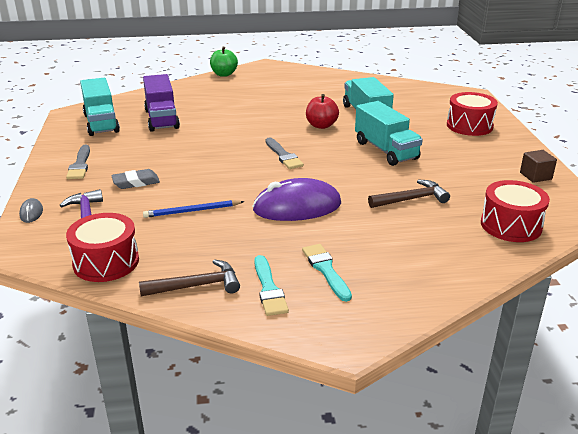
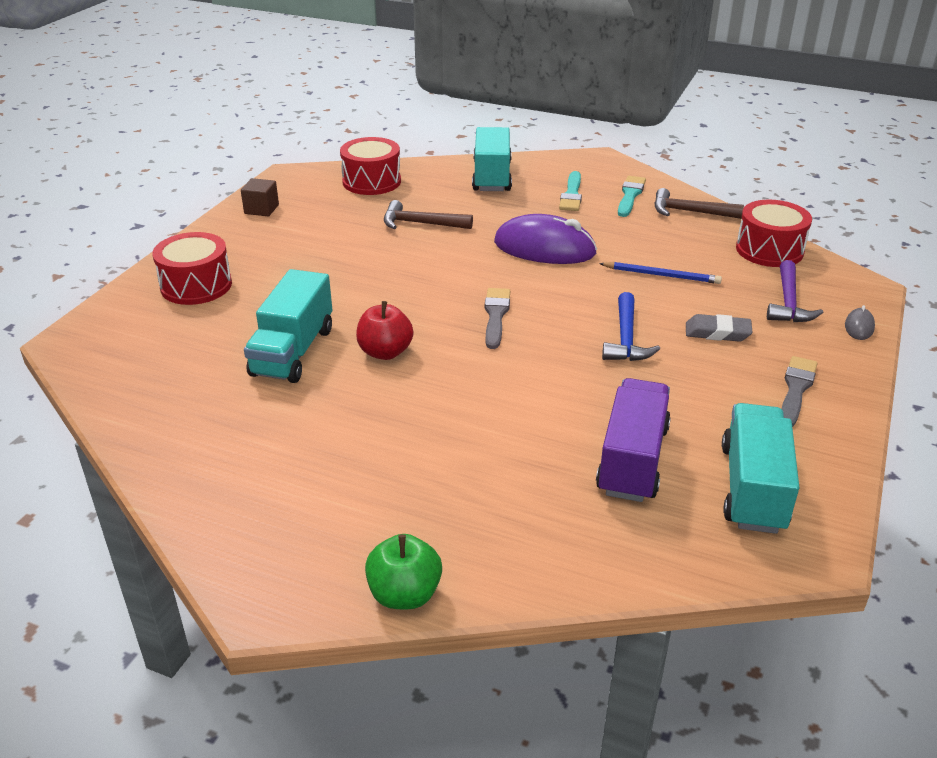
camera: 150 degrees left, 5 degrees up
(194, 164) = (626, 338): none -> blue hammer
(386, 150) = (360, 283): turquoise truck -> turquoise truck (492, 177)

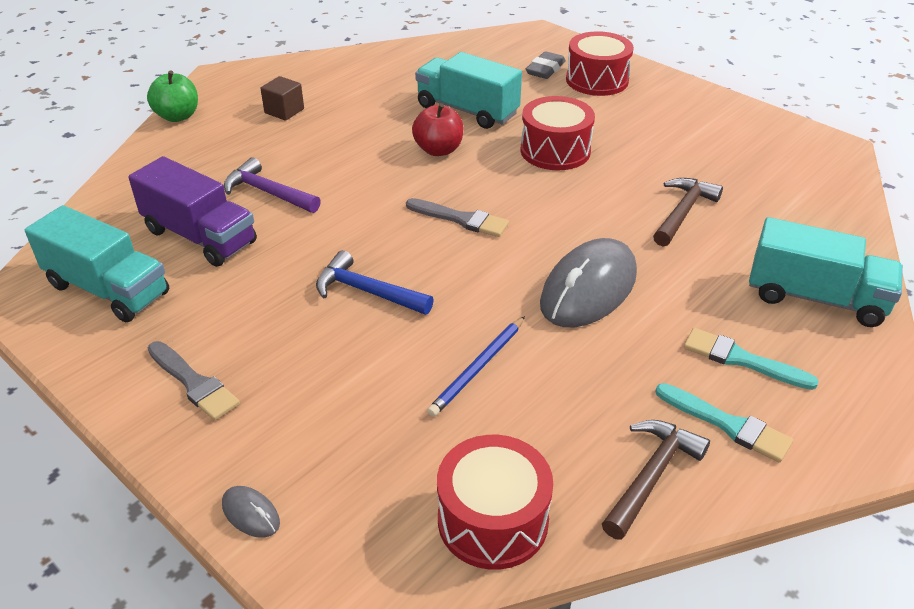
camera: 110 degrees right, 5 degrees up
(261, 209) = (744, 122): brown cube -> brown cube (284, 111)
(371, 181) = (809, 198): red drum -> red drum (555, 151)
(544, 248) = (588, 289): purple mouse -> grey mouse
(717, 332) = (331, 366): grey eraser -> grey eraser (545, 69)
(788, 302) = (348, 466): purple hammer -> purple hammer (268, 192)

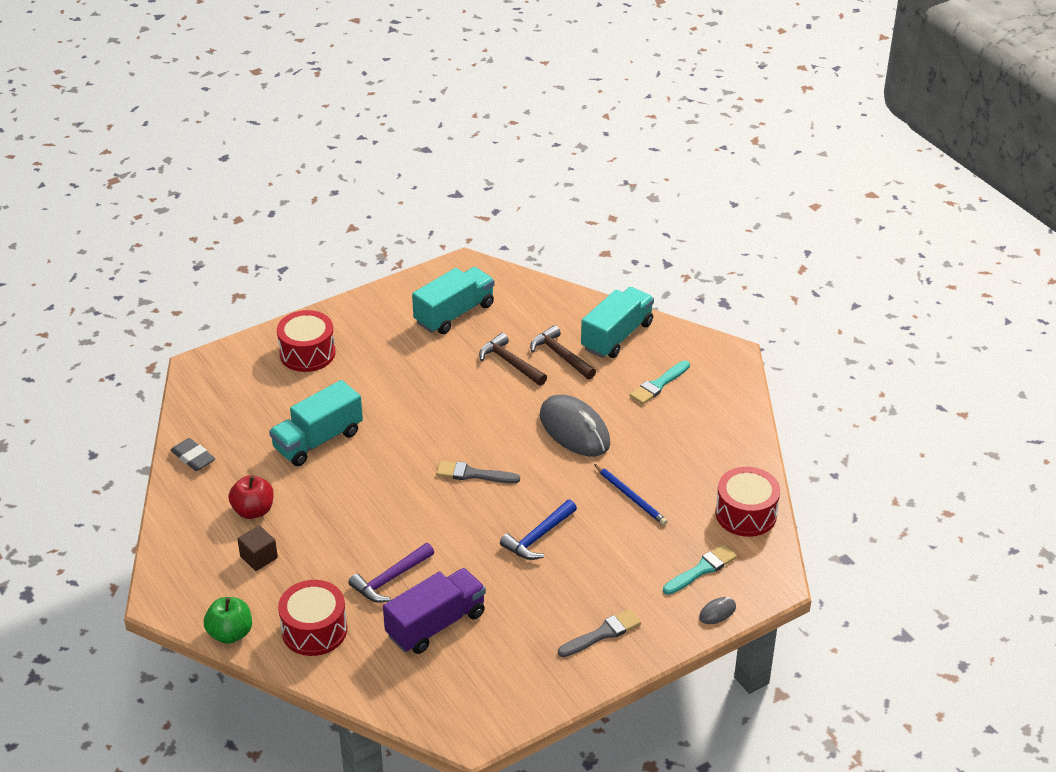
camera: 75 degrees left, 0 degrees up
(108, 289) = (484, 680): turquoise truck -> turquoise truck (454, 314)
(438, 150) = (372, 469): red apple -> red apple (253, 511)
(461, 219) = (473, 474): grey brush -> grey brush turned 120 degrees counterclockwise
(545, 69) = (272, 378): grey eraser -> grey eraser (193, 457)
(555, 151) = (404, 404): red drum -> red drum (314, 630)
(651, 475) = (732, 446): brown hammer -> brown hammer (560, 355)
(727, 424) = (705, 407): turquoise brush -> turquoise brush (701, 569)

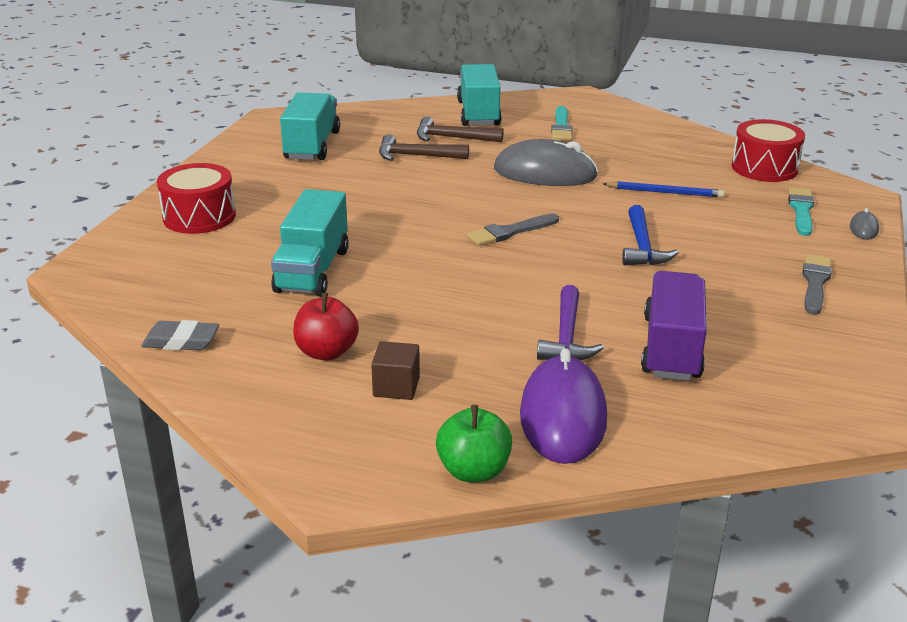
camera: 40 degrees left, 10 degrees down
(314, 630) = (562, 416): red drum -> purple mouse

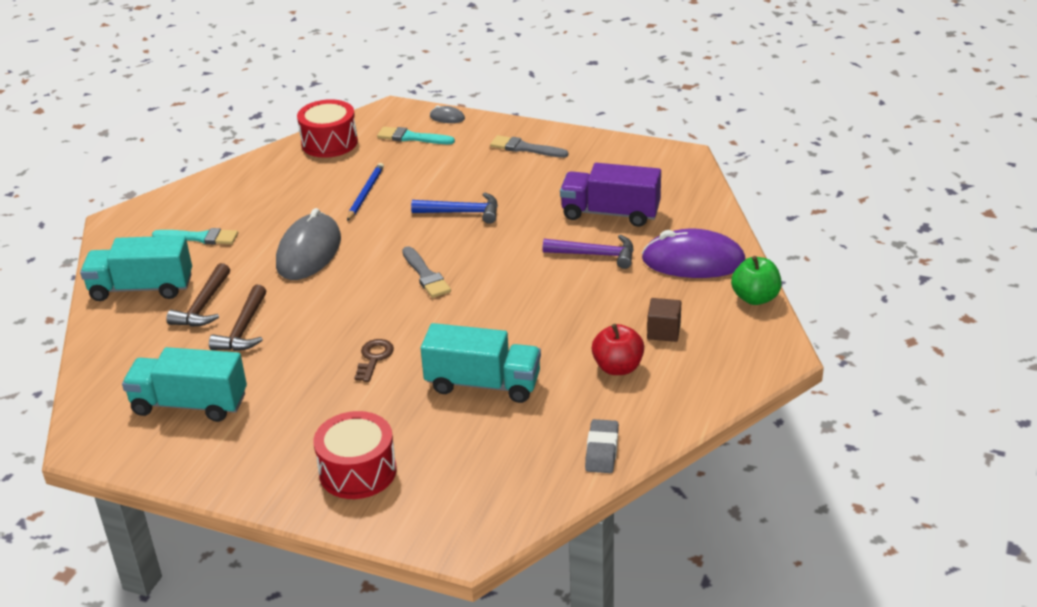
camera: 85 degrees left, 5 degrees up
(365, 214) = (374, 358): none -> brown key

